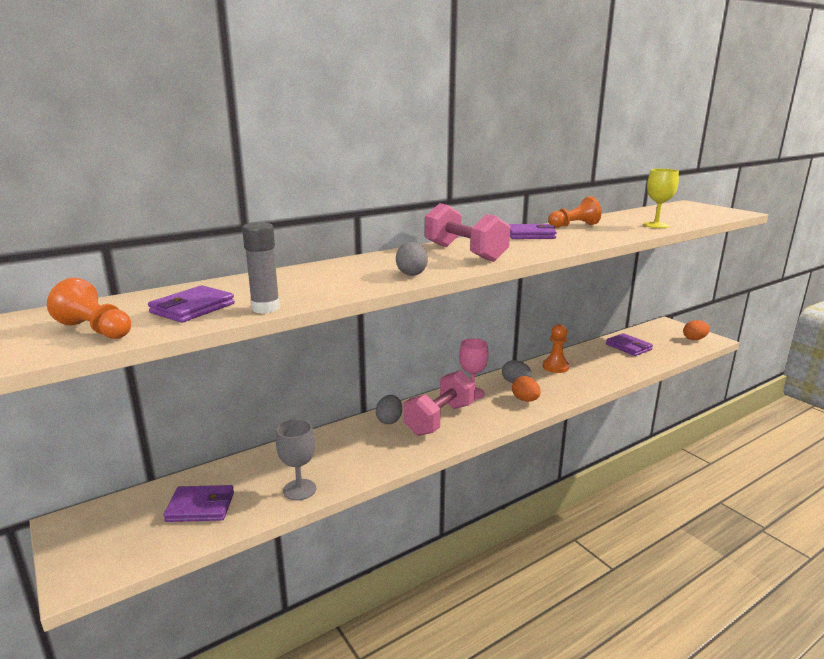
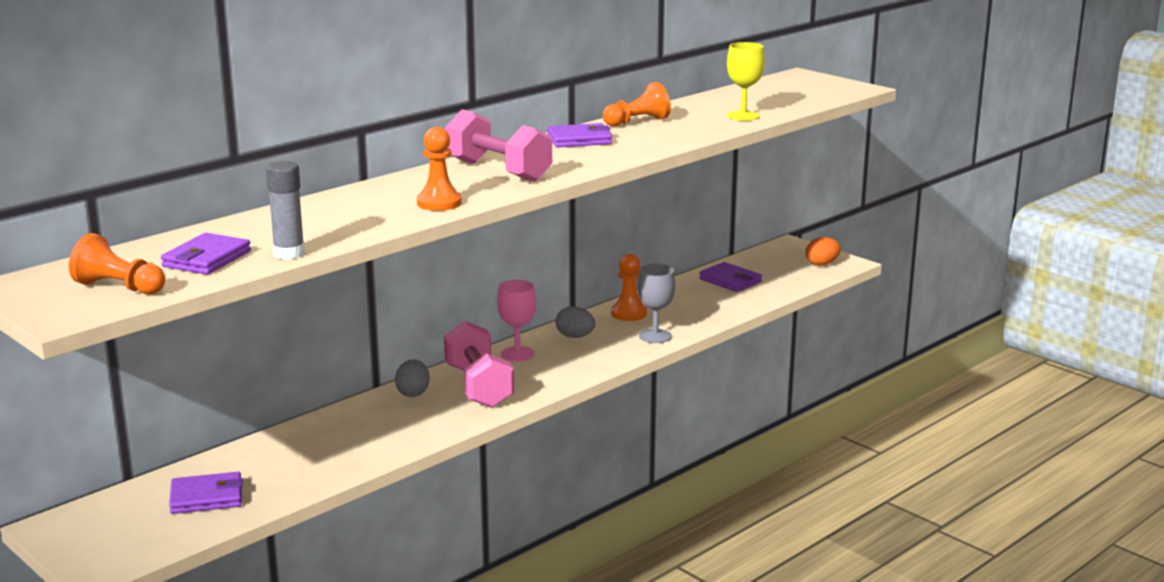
camera: 10 degrees left, 0 degrees up
(299, 490) = (321, 472): grey goblet -> grey goblet (655, 336)
(411, 273) = (439, 203): grey egg -> orange pawn
(439, 419) = (478, 387): pink dumbbell -> pink dumbbell turned 45 degrees counterclockwise
(525, 400) = (588, 356): orange egg -> none

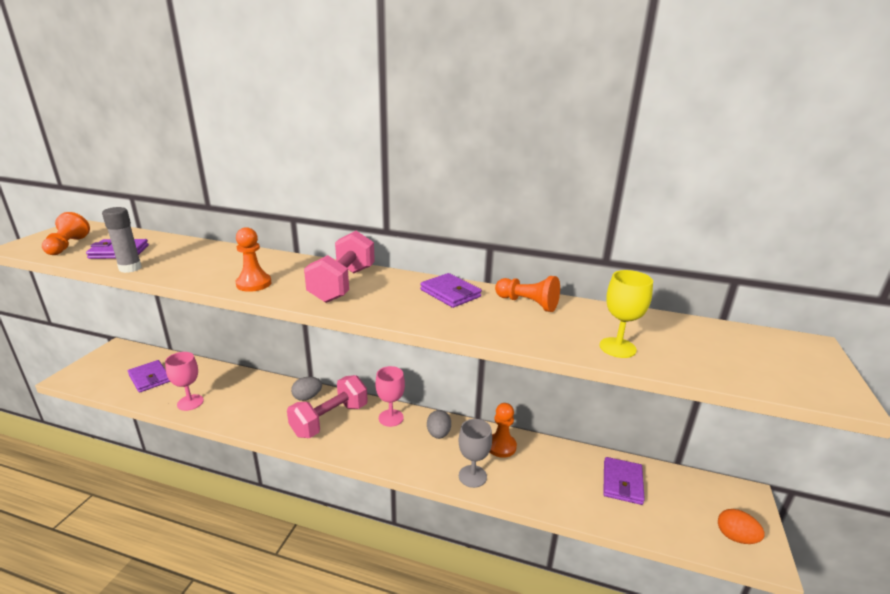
camera: 60 degrees right, 5 degrees up
(321, 470) = (190, 402): none -> pink goblet

